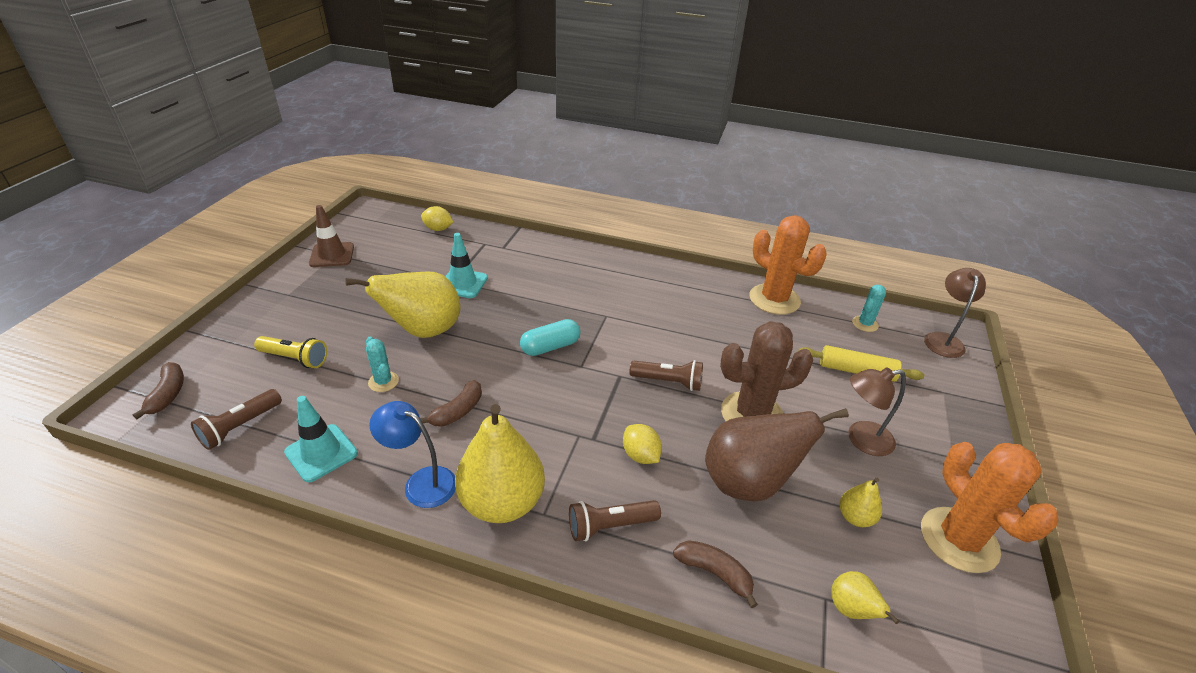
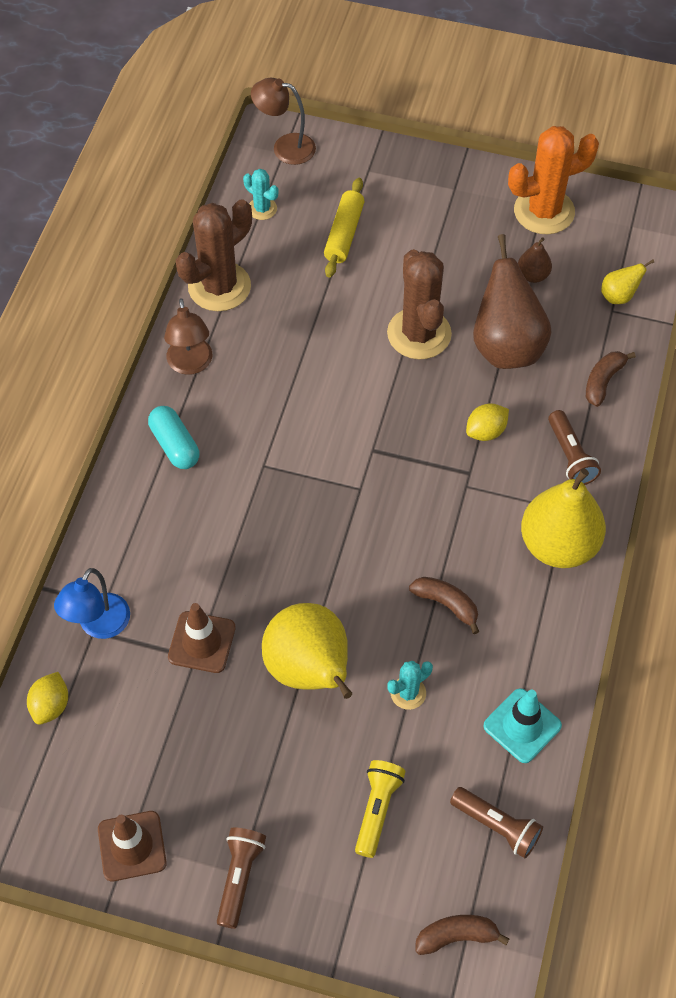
camera: 90 degrees left, 20 degrees up
(421, 482) = (546, 619): blue lamp -> blue lamp (99, 626)
(463, 283) = (202, 642): turquoise traffic cone -> brown traffic cone
(550, 347) = (329, 522): turquoise capsule -> turquoise capsule (175, 445)
(668, 382) = (378, 403): brown flashlight -> brown flashlight (239, 877)
(774, 299) = (219, 287): orange cactus -> brown cactus
(855, 517) = (532, 275): yellow pear -> brown pear
(861, 439) = (442, 251): brown lamp -> brown lamp (191, 364)

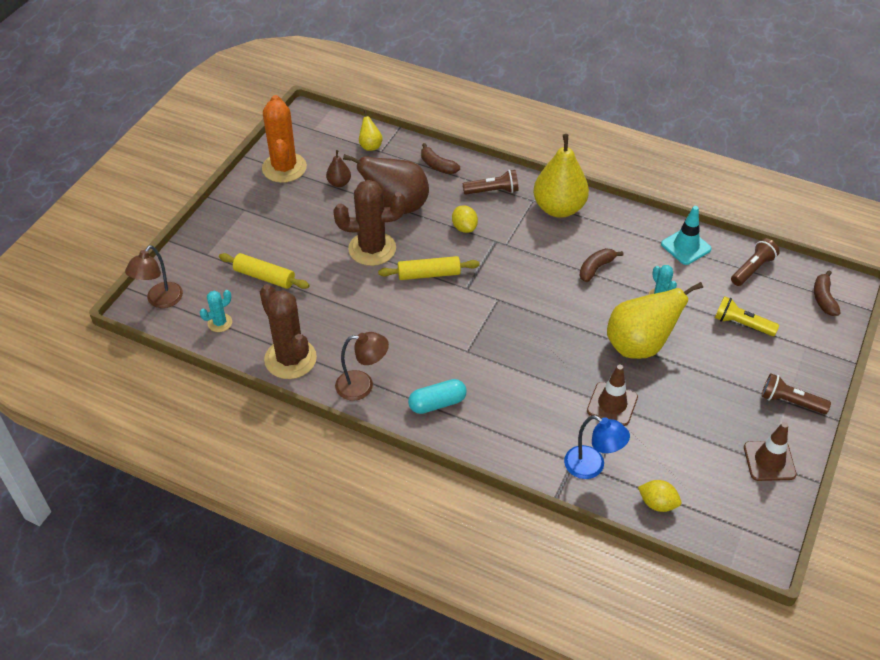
camera: 80 degrees left, 10 degrees down
(388, 403) = (429, 274): none -> yellow rolling pin

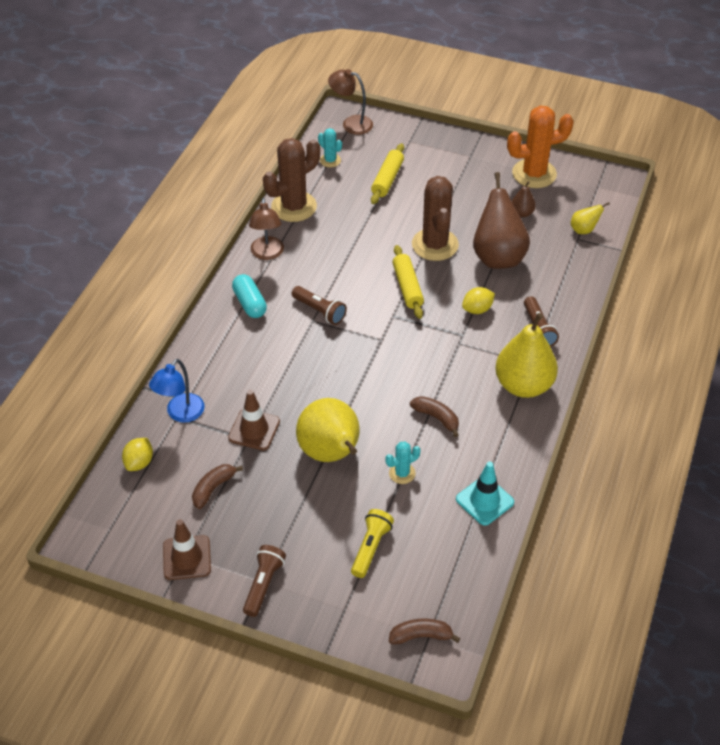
camera: 85 degrees right, 0 degrees up
(437, 165) = (567, 283): brown banana -> brown banana (213, 488)
(752, 269) = (459, 565): brown flashlight -> brown flashlight (320, 311)

